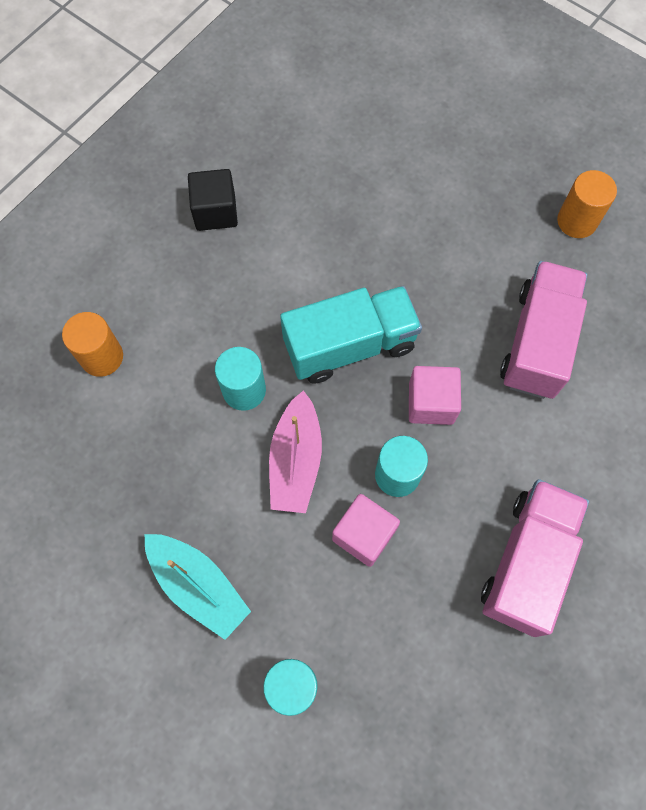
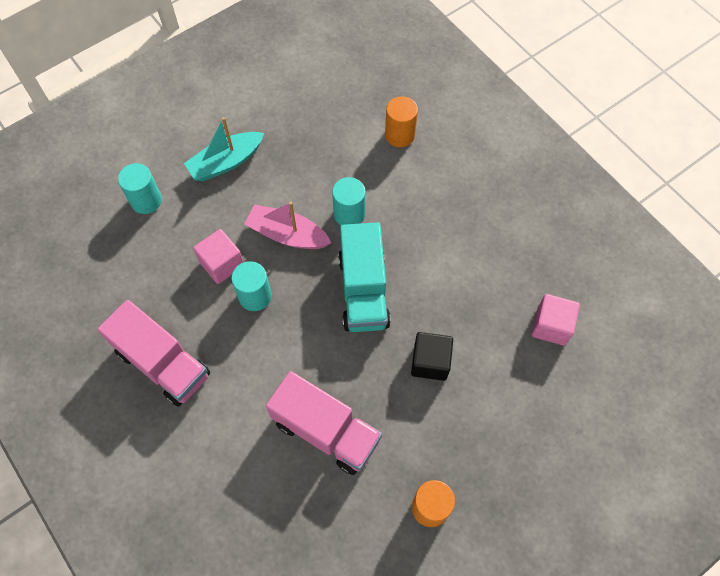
camera: 105 degrees right, 5 degrees down
(215, 212) = (502, 225): black cube -> black cube (430, 362)
(431, 403) = (300, 334): pink cube -> pink cube (551, 326)

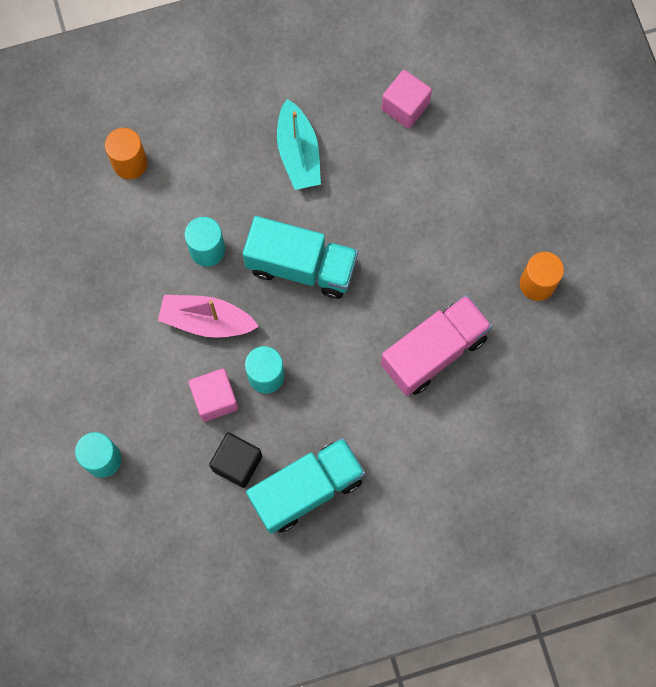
camera: 70 degrees left, 10 degrees up
(163, 363) = (306, 489): pink truck -> turquoise truck
(226, 162) = (88, 358): turquoise boat -> turquoise boat (298, 153)
(287, 235) = (207, 320): pink boat -> pink boat turned 60 degrees clockwise
(430, 362) = (400, 231): black cube -> black cube (237, 463)

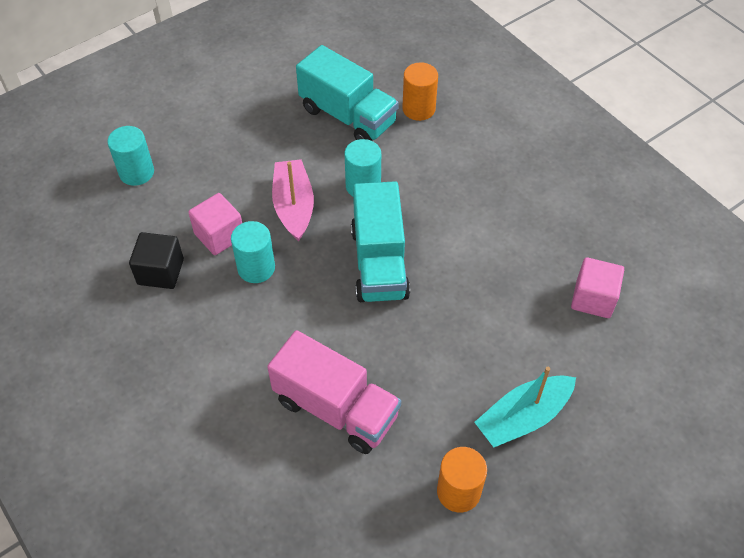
camera: 70 degrees right, 20 degrees down
(298, 153) = (493, 225): turquoise boat -> turquoise boat (523, 417)
(306, 489) = (149, 337): turquoise truck -> turquoise truck (348, 116)

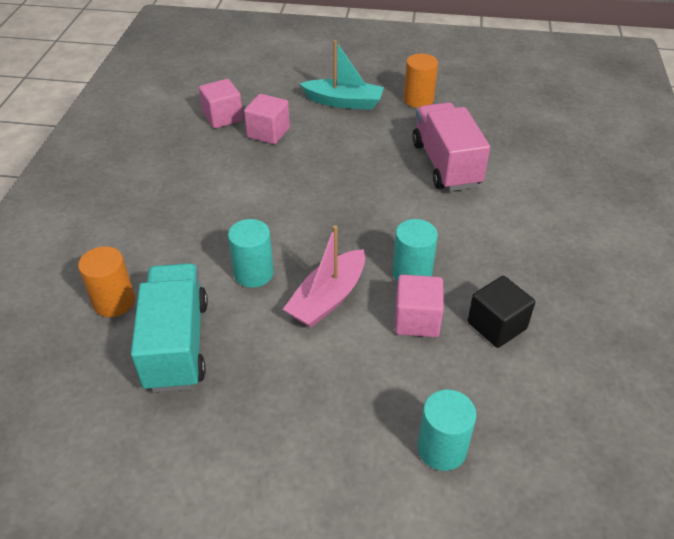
camera: 135 degrees left, 10 degrees down
(379, 262) = (317, 215): turquoise truck -> none
(530, 314) = (268, 133): none -> pink cube

